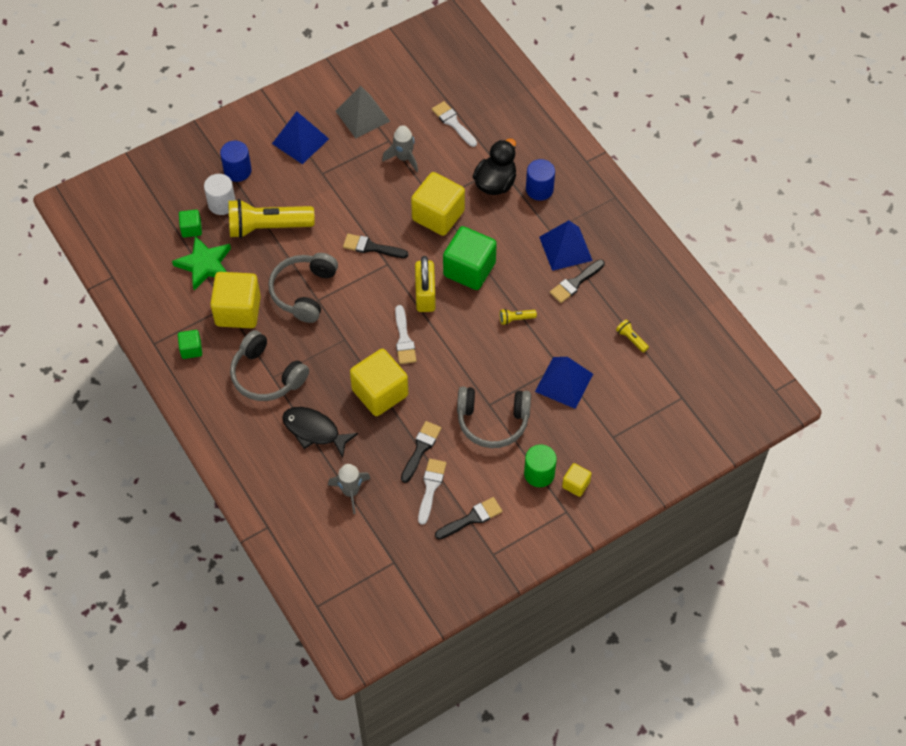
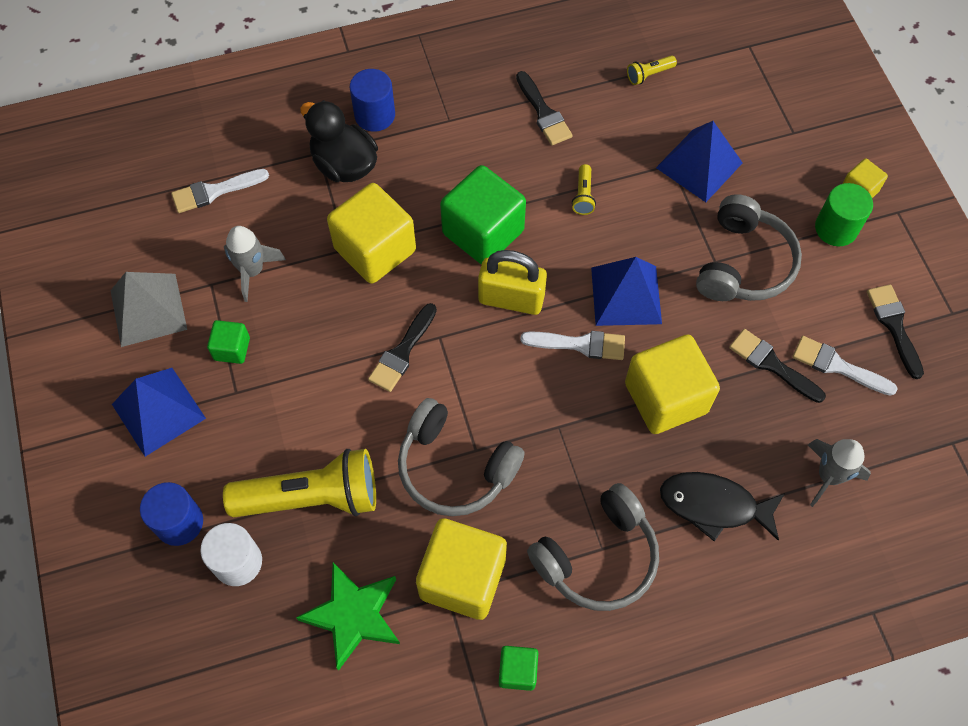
camera: 75 degrees left, 5 degrees up
(191, 229) = (272, 624): green cube -> green cube (232, 349)
(267, 227) = (311, 497): yellow flashlight -> yellow flashlight turned 105 degrees counterclockwise
(314, 431) = (714, 505): black fish -> black fish turned 60 degrees clockwise
(565, 248) = (484, 110): blue pyramid -> blue pyramid (626, 295)

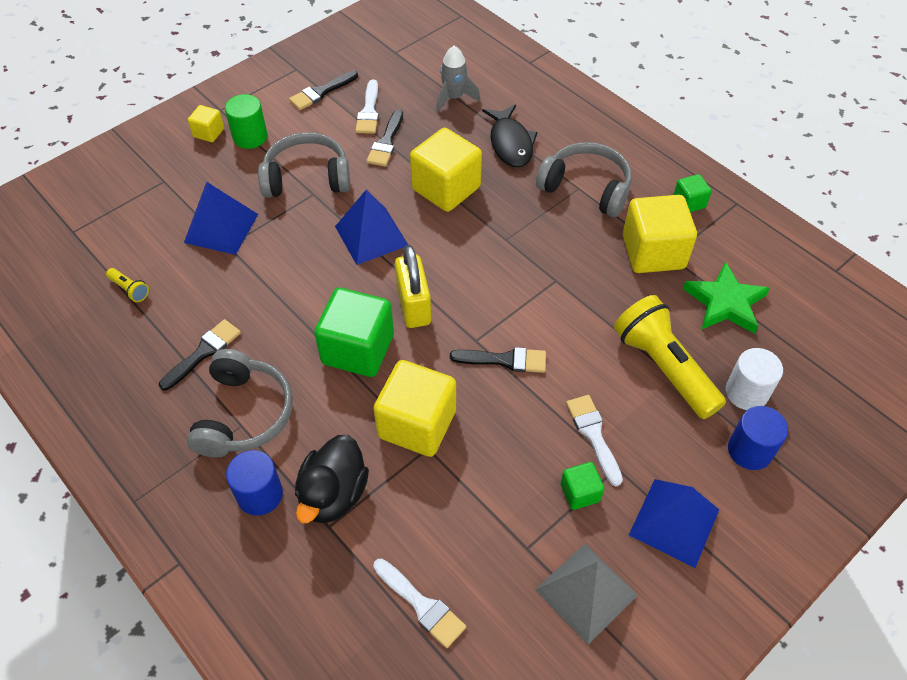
camera: 115 degrees left, 10 degrees down
(252, 271) = (493, 518): grey rocket -> none
(454, 468) = (578, 287): grey headphones -> grey headphones (244, 414)
(580, 344) = (430, 249): white brush -> white brush (593, 434)
(583, 195) = (286, 293): yellow flashlight -> none

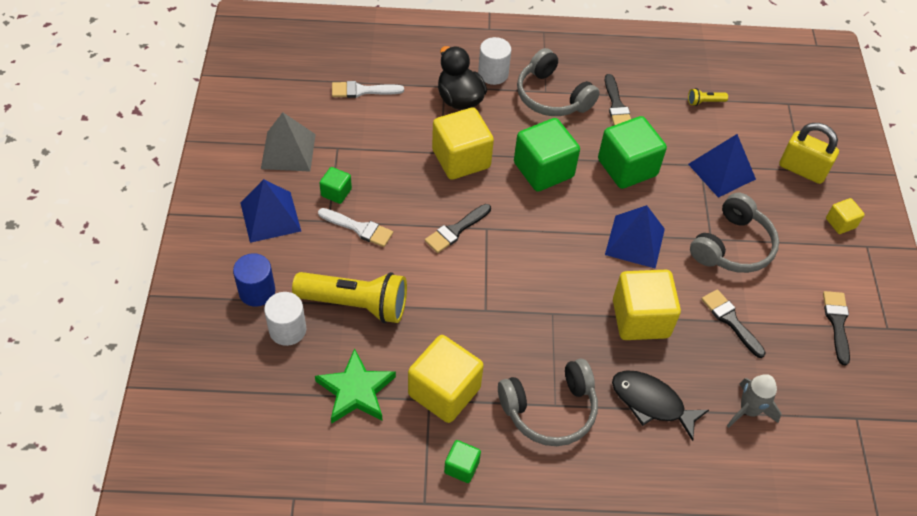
camera: 130 degrees right, 0 degrees up
(250, 137) = (813, 243): green cylinder -> none
(260, 495) = (493, 74): blue cylinder -> white cylinder
(286, 292) = (627, 167): none -> green cube
(369, 111) = (782, 337): white brush -> none
(413, 306) = (548, 219): yellow padlock -> yellow padlock (802, 170)

